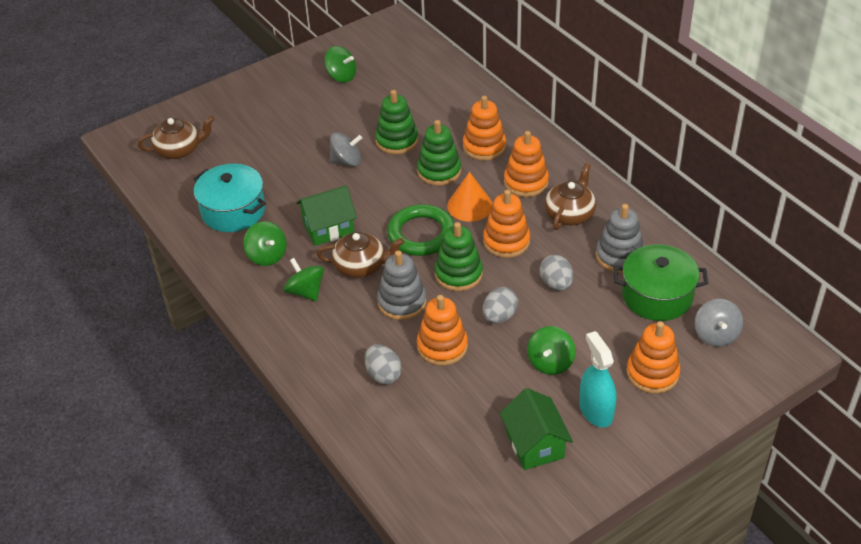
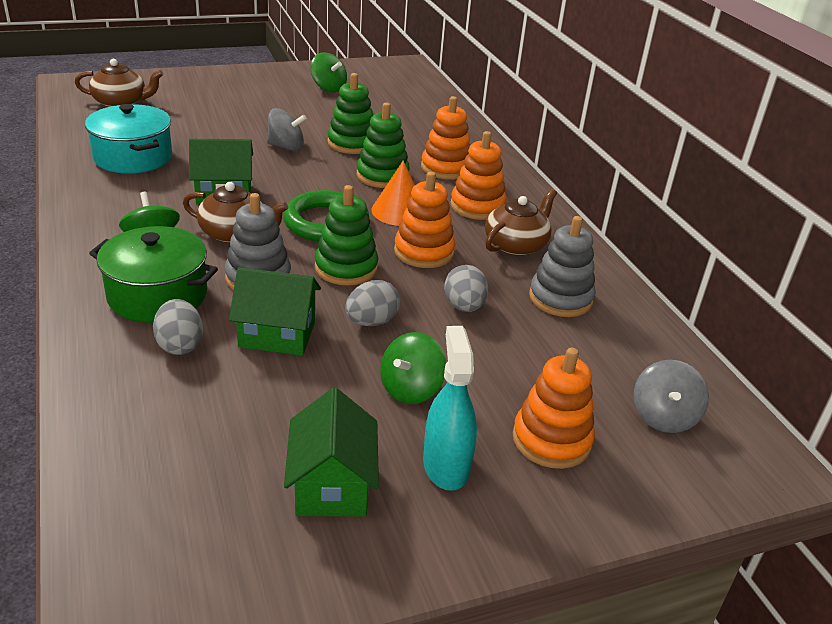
camera: 10 degrees right, 10 degrees down
(267, 255) = (136, 200): green spinning top -> none
(442, 346) = (277, 334): orange stacking toy -> green house
(657, 296) = (594, 351): green pot -> green pot (157, 295)

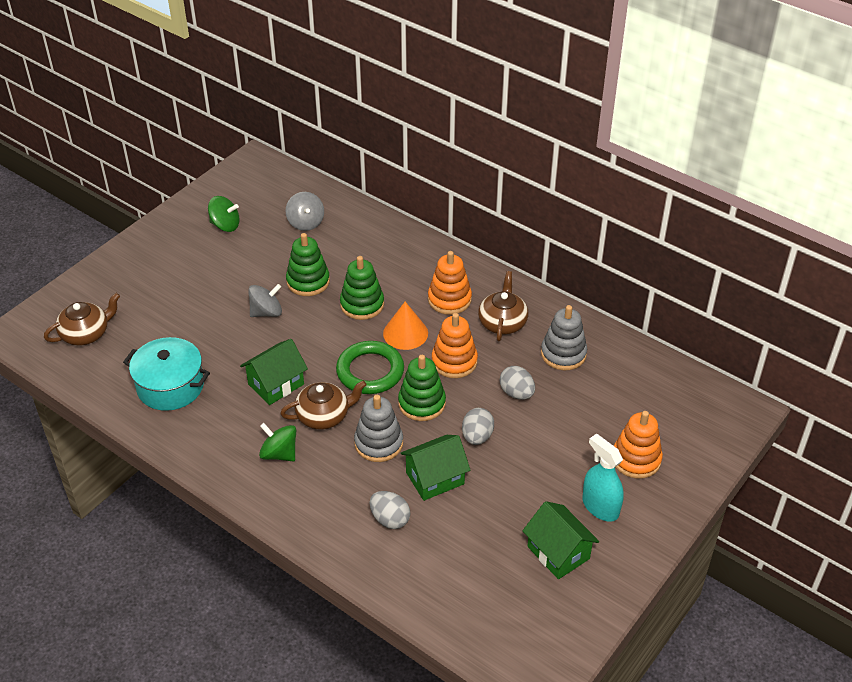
camera: 30 degrees left, 10 degrees up
(157, 295) = (335, 493): green pot -> none
(411, 389) = (541, 470): green spinning top -> none
(446, 168) = (396, 271): orange stacking toy -> none
(663, 417) = (677, 410): grey spinning top -> grey spinning top (306, 222)

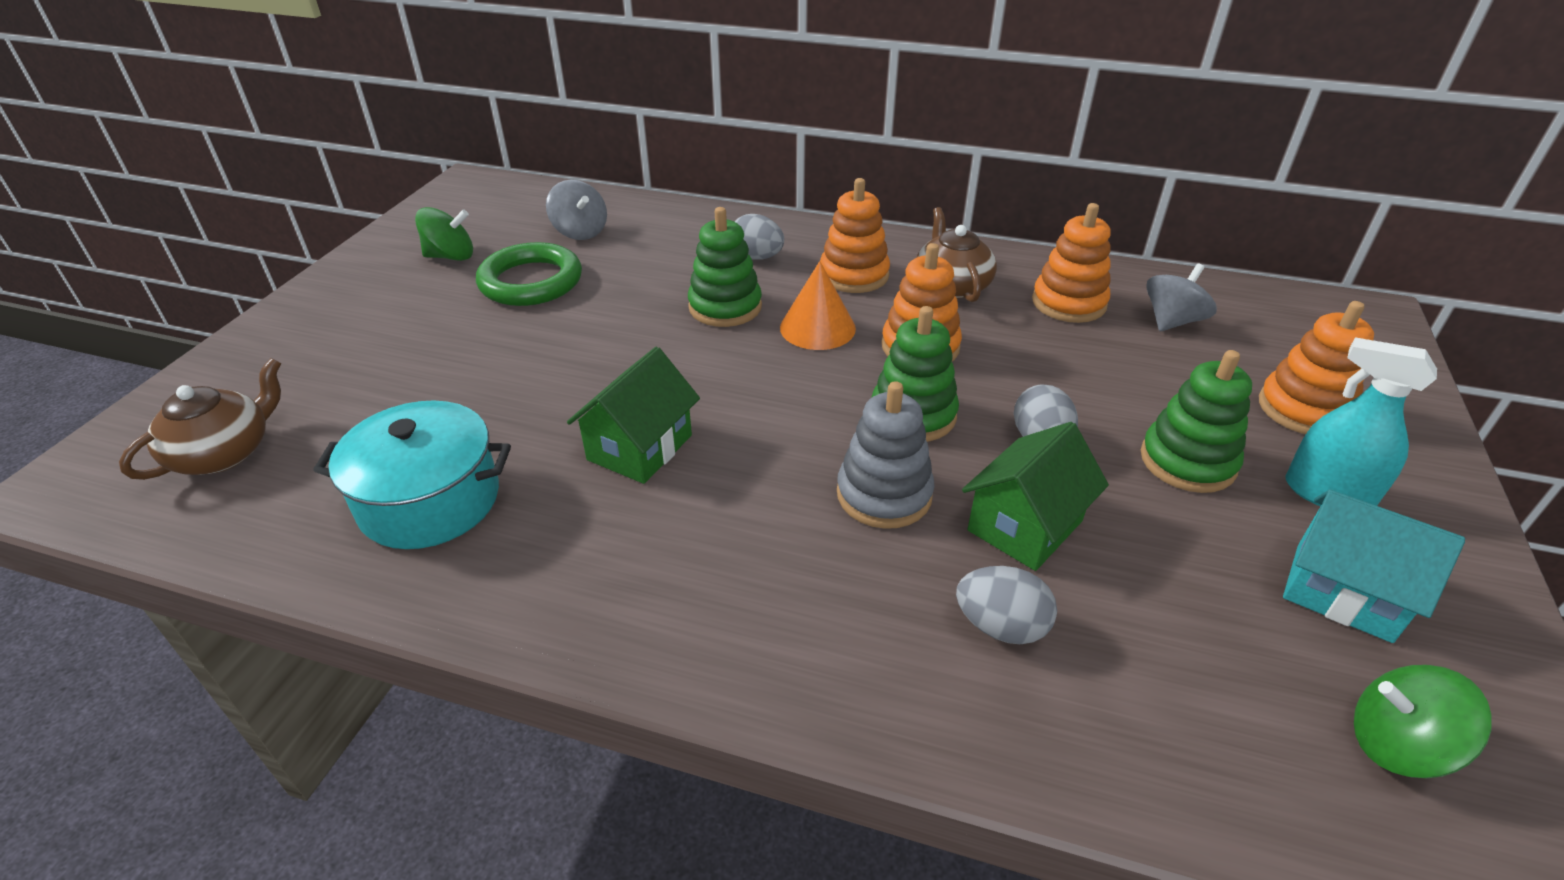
camera: 20 degrees left, 5 degrees down
(266, 312) = (570, 348): grey spinning top -> grey spinning top (1172, 321)
(279, 453) = (707, 564): green spinning top -> green spinning top (1396, 744)
(308, 281) = (621, 296): green stacking toy -> green stacking toy (1187, 461)
(324, 416) = (756, 475): brown teapot -> none
(370, 371) = (795, 390): green ring -> green ring (531, 282)
(516, 393) = (1048, 366): grey egg -> grey egg (757, 257)
(558, 552) = (1342, 592): green house -> turquoise house
(563, 354) = (1068, 303): grey stacking toy -> orange stacking toy

